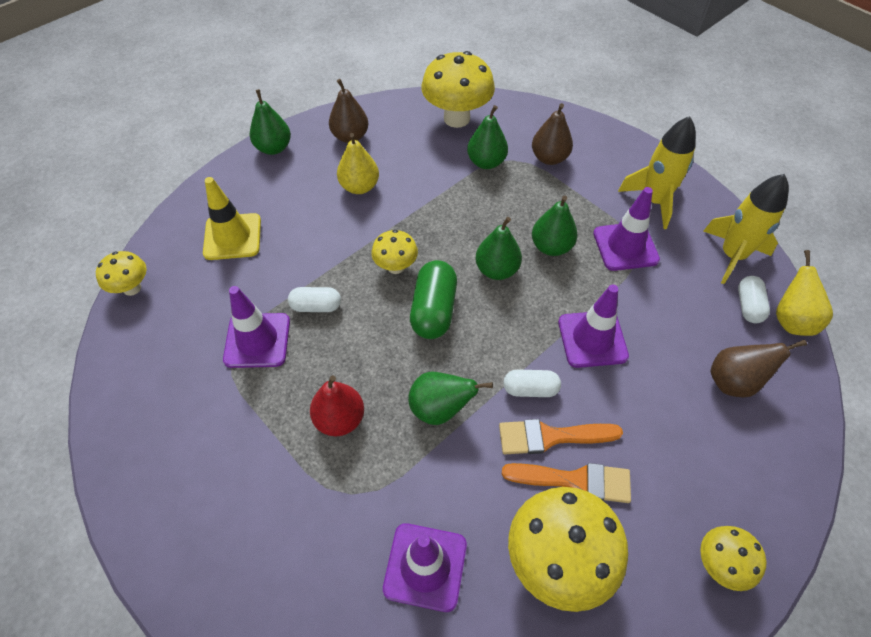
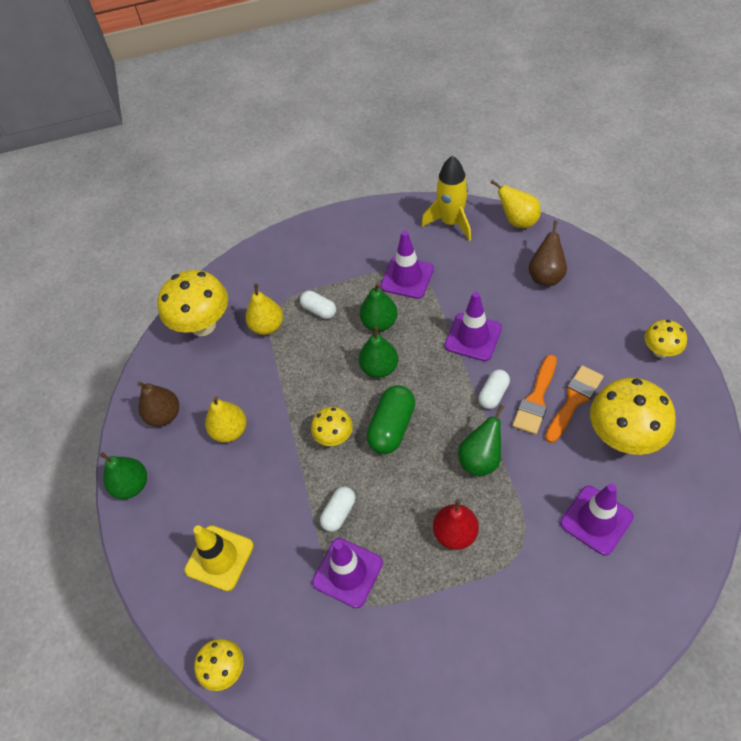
camera: 55 degrees left, 0 degrees up
(433, 310) = (392, 427): green capsule -> green capsule turned 75 degrees clockwise
(486, 162) = (267, 326): green pear -> yellow pear
(549, 158) = (292, 282): brown pear -> none
(653, 201) = (377, 240): yellow rocket -> none
(748, 306) = (495, 237): white capsule -> white capsule (319, 310)

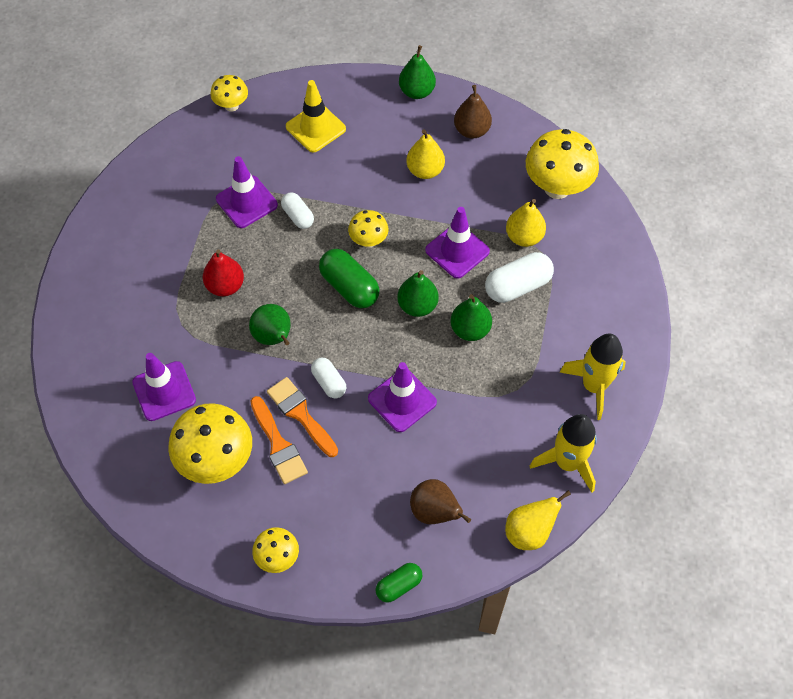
camera: 110 degrees right, 5 degrees up
(319, 310) = (517, 286): white capsule -> white capsule, size x1.63
(379, 232) = (594, 386): none -> yellow rocket
(407, 278) = (513, 380): purple traffic cone -> purple traffic cone (457, 251)
(615, 271) = (399, 585): none -> green capsule

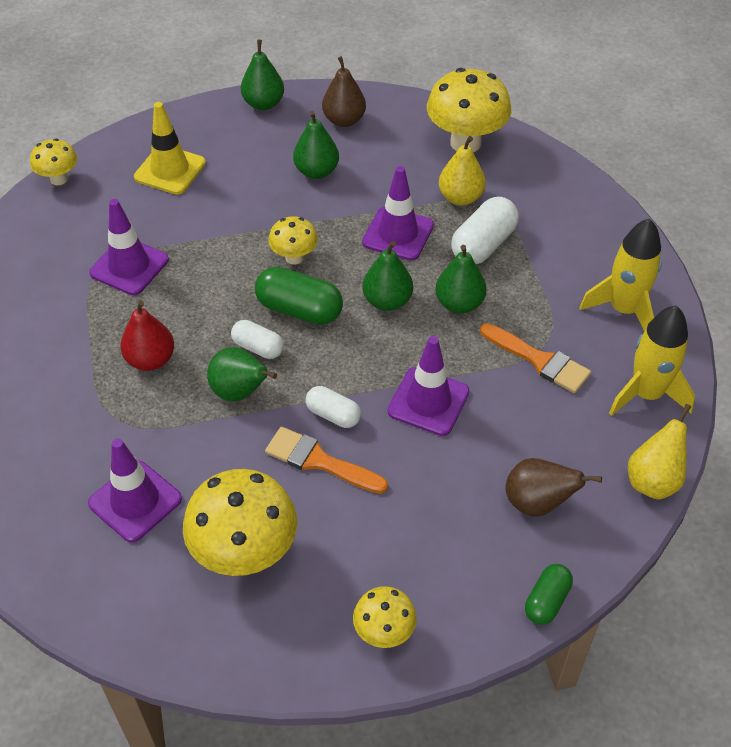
camera: 25 degrees left, 10 degrees down
(278, 445) = (312, 505): orange brush -> orange brush (539, 360)
(298, 216) = (198, 260): white capsule -> white capsule (258, 347)
(425, 170) = (316, 171): yellow pear -> green pear

